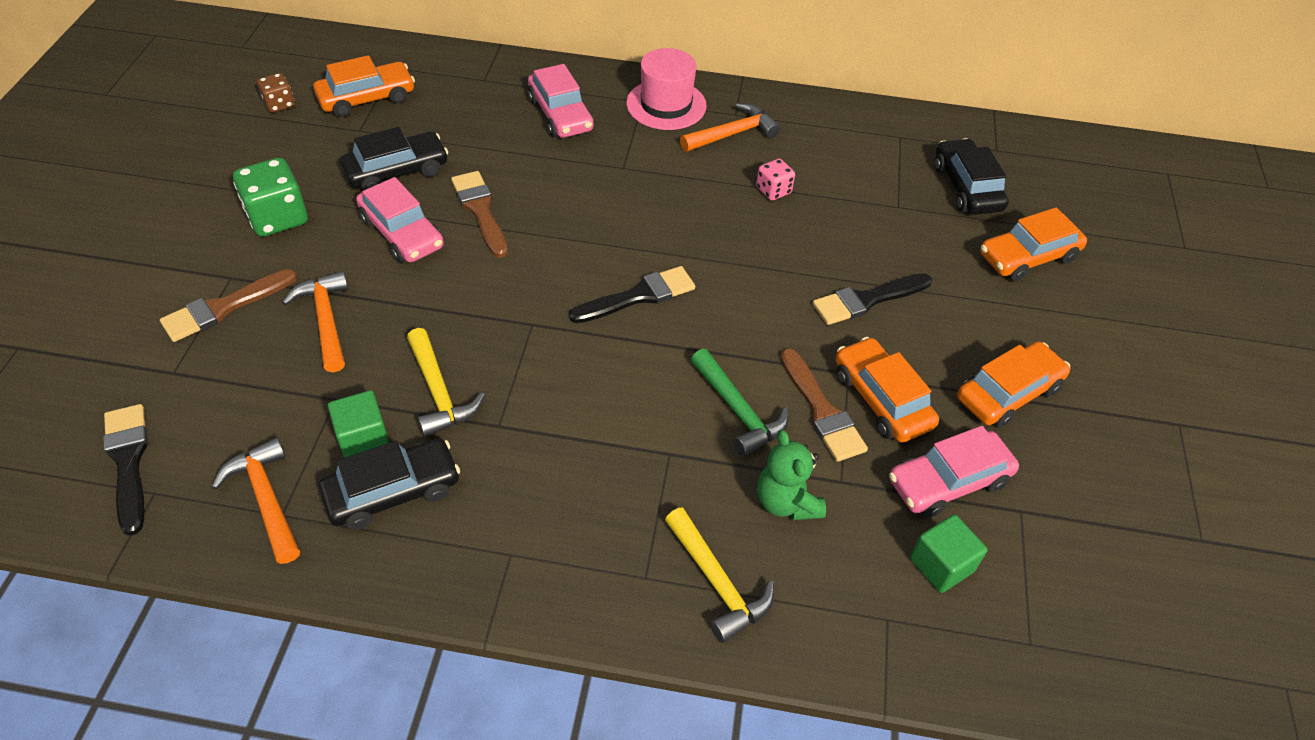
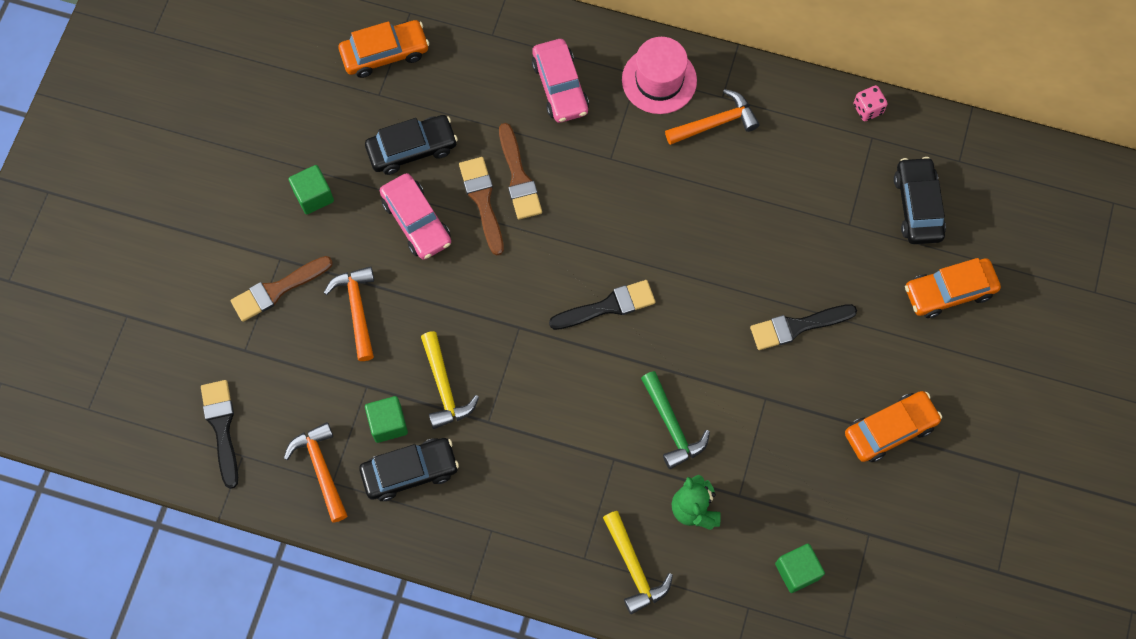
camera: 10 degrees right, 20 degrees up
(278, 217) = (313, 196): green dice -> green cube
(279, 104) = (307, 56): brown dice -> none
(773, 190) = (740, 197): pink dice -> pink dice (867, 109)
(822, 411) = (737, 432): brown brush -> brown brush (518, 177)
(881, 399) = (786, 426): orange car -> none
(948, 481) = (820, 504): pink car -> none

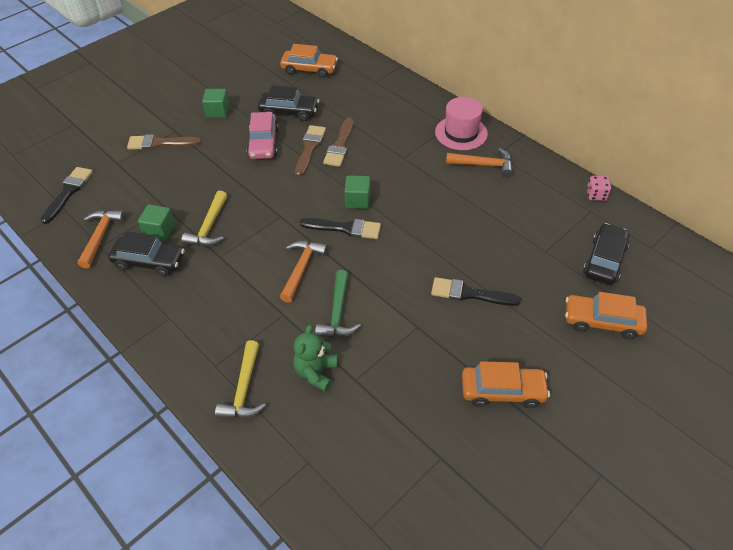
camera: 30 degrees right, 20 degrees down
(357, 309) = (194, 169): orange hammer -> orange hammer (301, 268)
(560, 86) = (397, 115): pink car -> none
(797, 571) = (364, 455): green cube -> green cube (357, 200)

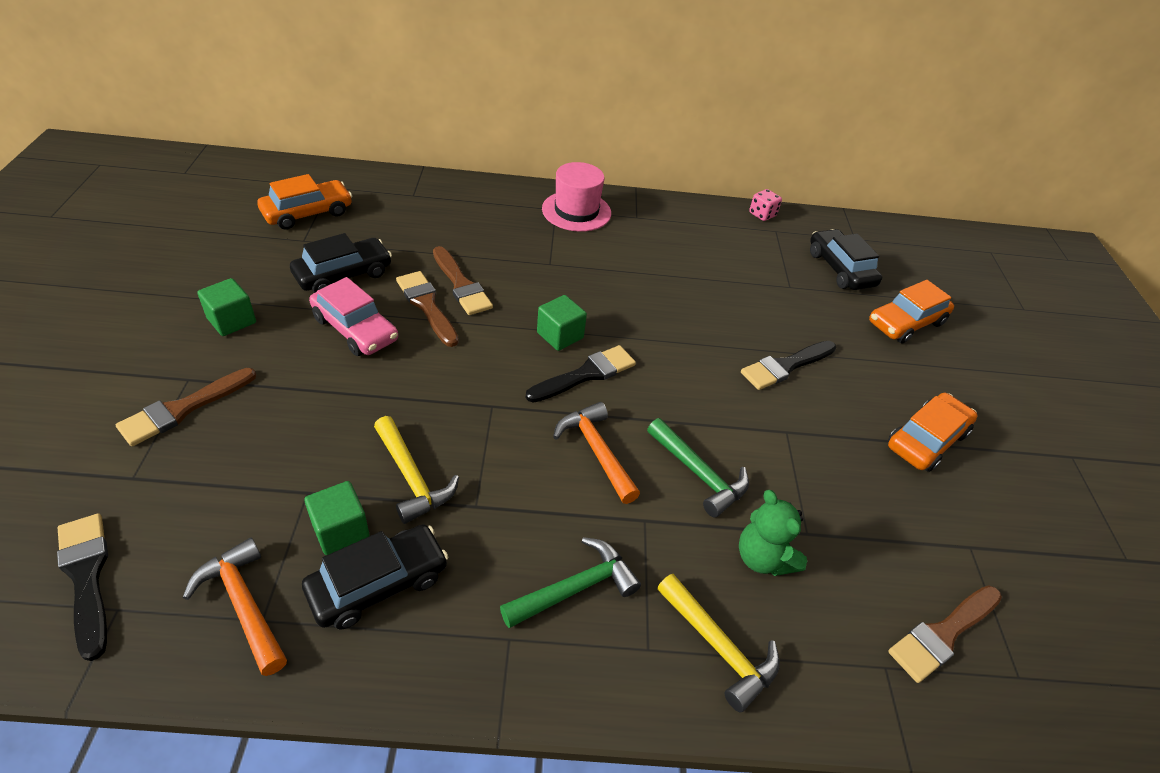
camera: 50 degrees left, 5 degrees down
(217, 319) = (576, 588): none -> green hammer
(358, 476) = (943, 634): none -> brown brush
(484, 165) = (638, 233): orange hammer -> none

